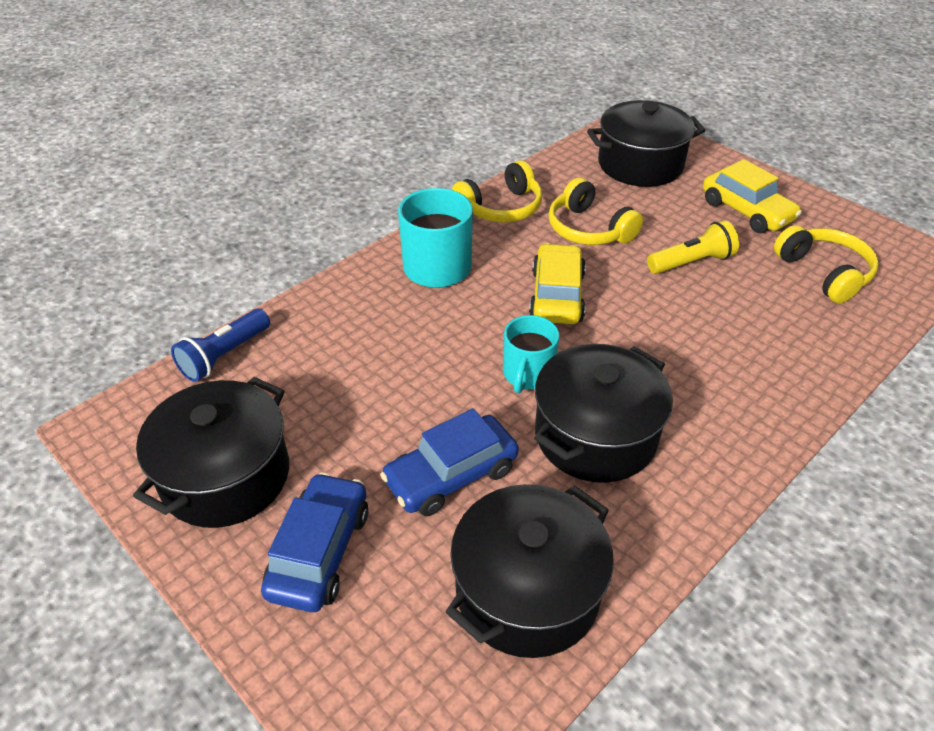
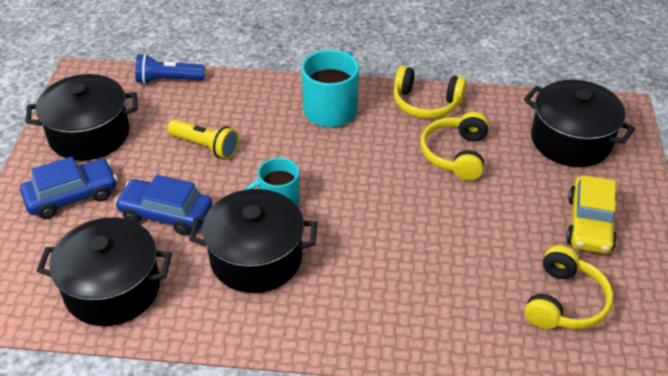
camera: 50 degrees right, 0 degrees up
(557, 295) = (366, 176): yellow car -> none
(691, 262) = (483, 223): yellow flashlight -> yellow flashlight (206, 146)

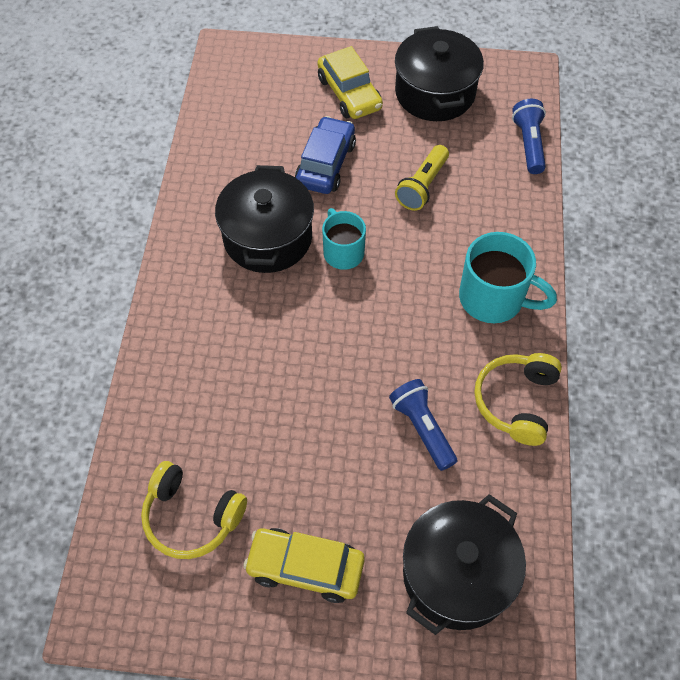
camera: 90 degrees right, 15 degrees up
(72, 196) = (349, 93): blue car -> yellow car
(112, 289) = (238, 137): black pot -> none
(456, 154) = (422, 428): yellow headphones -> blue flashlight

